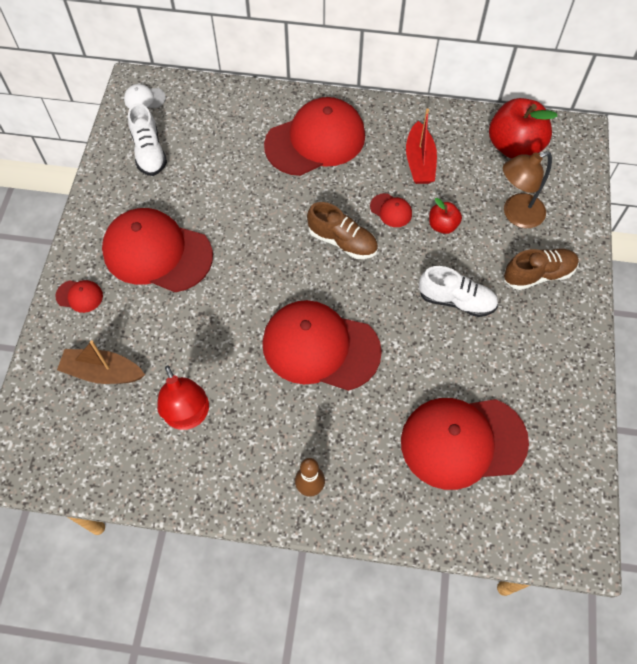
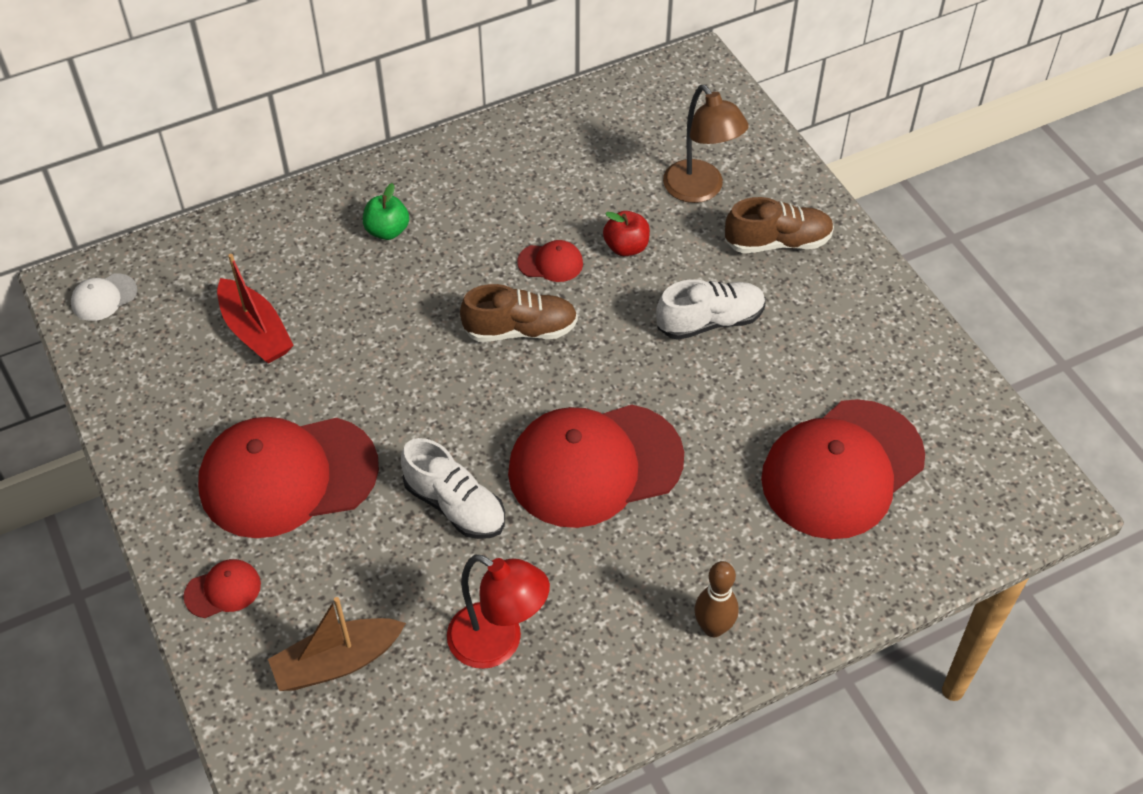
camera: 35 degrees left, 10 degrees down
(149, 152) = (169, 360): white shoe -> white shoe (455, 505)
(315, 140) = (387, 231): red cap -> green apple
(419, 162) = (539, 189): red boat -> red boat (256, 332)
(514, 146) = (637, 116): red apple -> none
(516, 214) = (700, 190): brown lamp -> brown lamp turned 60 degrees counterclockwise
(538, 274) = (777, 242): brown shoe -> brown shoe turned 45 degrees clockwise

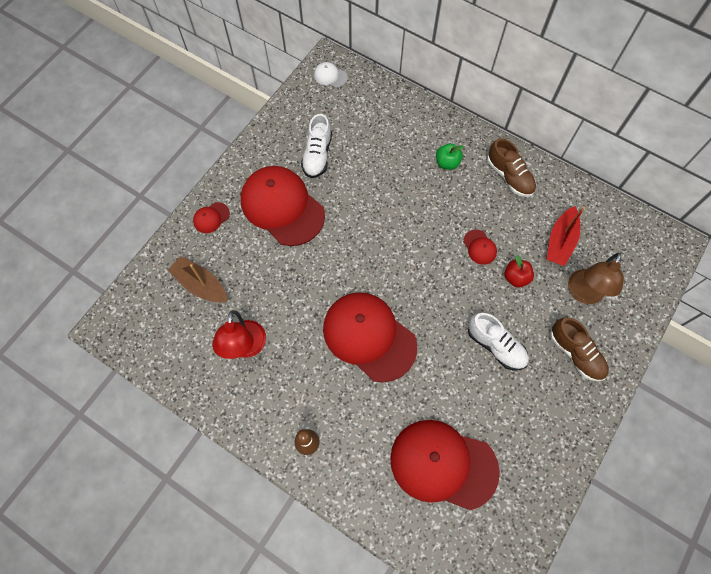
camera: 60 degrees right, 15 degrees up
(223, 590) = (211, 218): red cap -> red cap turned 105 degrees clockwise
(256, 332) = (351, 145): red boat -> red boat (560, 242)
(455, 505) = (308, 286): white shoe -> white shoe (317, 155)
(520, 330) = (428, 257): brown shoe -> brown shoe (509, 176)

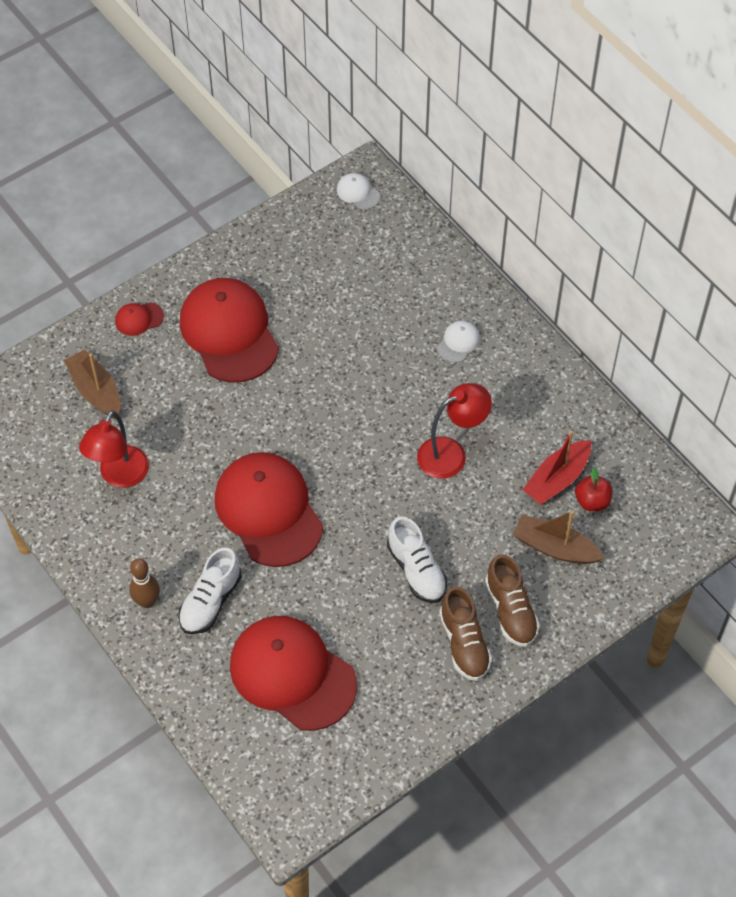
camera: 20 degrees right, 10 degrees down
(317, 155) = (299, 284): white shoe -> white shoe (210, 601)
(447, 163) = (458, 342): green apple -> white cap
(479, 247) = (451, 454): red cap -> red lamp
(509, 176) = (530, 382): brown shoe -> brown shoe (464, 643)
(516, 277) = (479, 502): red apple -> red apple (592, 501)
(583, 294) = (554, 547): brown lamp -> brown boat

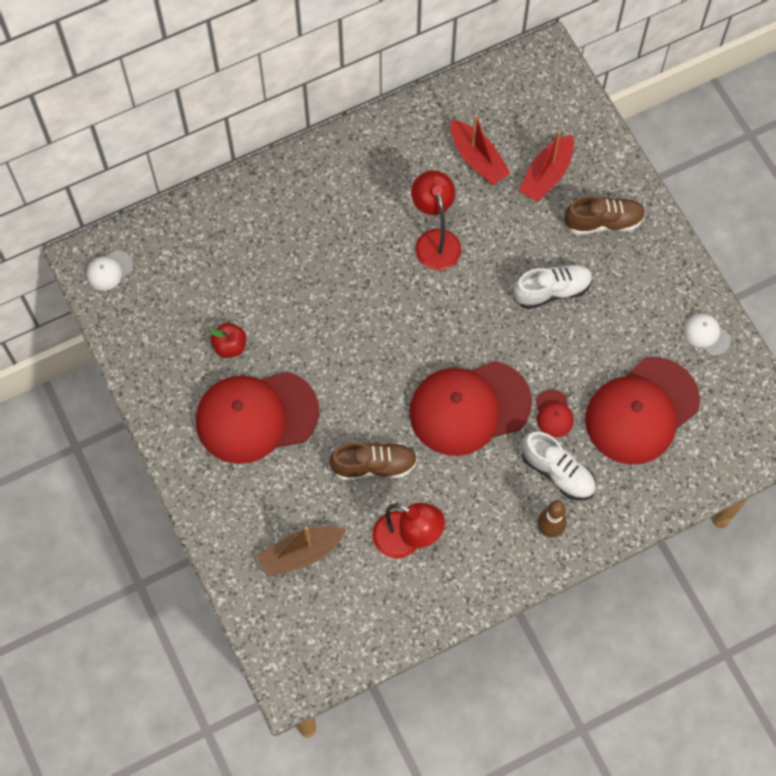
camera: 80 degrees left, 10 degrees up
(139, 319) = (220, 502): red cap -> red cap (554, 413)
(458, 342) = (313, 212): white cap -> white cap (706, 335)
(464, 643) = (629, 265): brown shoe -> brown shoe (374, 465)
(554, 547) = (546, 175): brown boat -> red boat
(592, 501) = (505, 136): red apple -> red apple (230, 346)

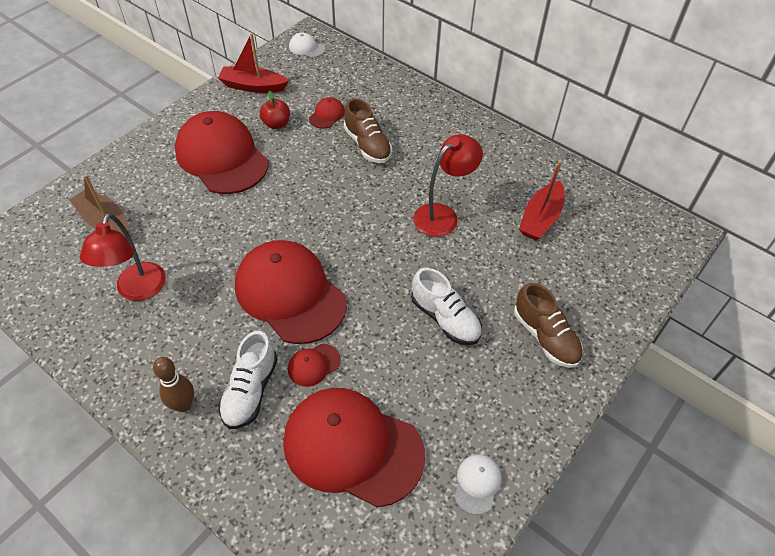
camera: 65 degrees right, 15 degrees down
(240, 291) = (327, 115): none -> red cap
(374, 465) = (205, 244): brown shoe -> brown shoe (367, 145)
(546, 175) = (562, 274): red boat -> red boat (253, 86)

